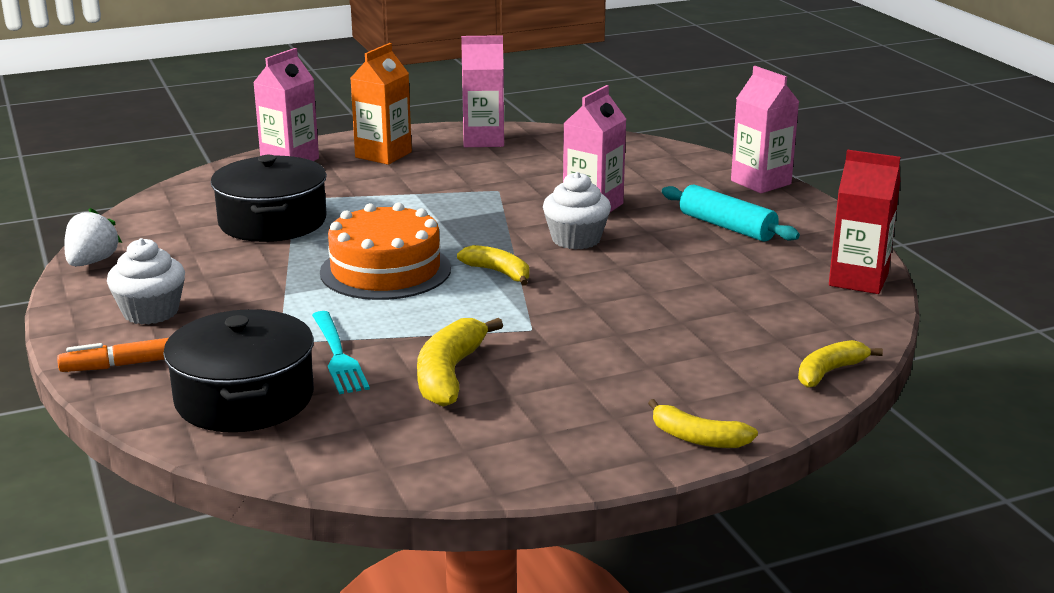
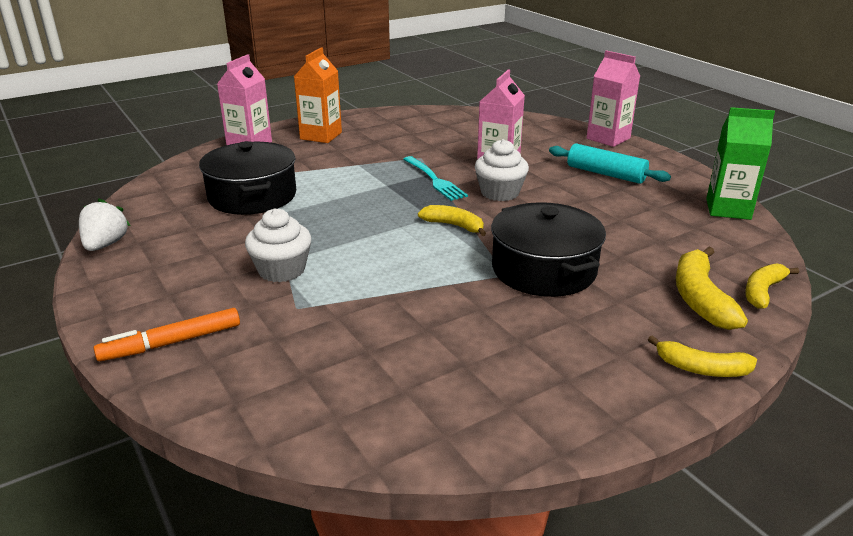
camera: 10 degrees left, 5 degrees up
(151, 312) = (170, 288): white cupcake -> white cupcake (282, 270)
(244, 398) = (283, 371): black pot -> black pot (543, 269)
(338, 355) = (353, 316): turquoise fork -> turquoise fork (434, 180)
(385, 270) = (361, 231): orange cake -> none
(449, 374) = (458, 325): yellow banana -> yellow banana (700, 298)
(483, 140) = (391, 120): pink carton -> none
(858, 280) = (728, 209): red carton -> green carton

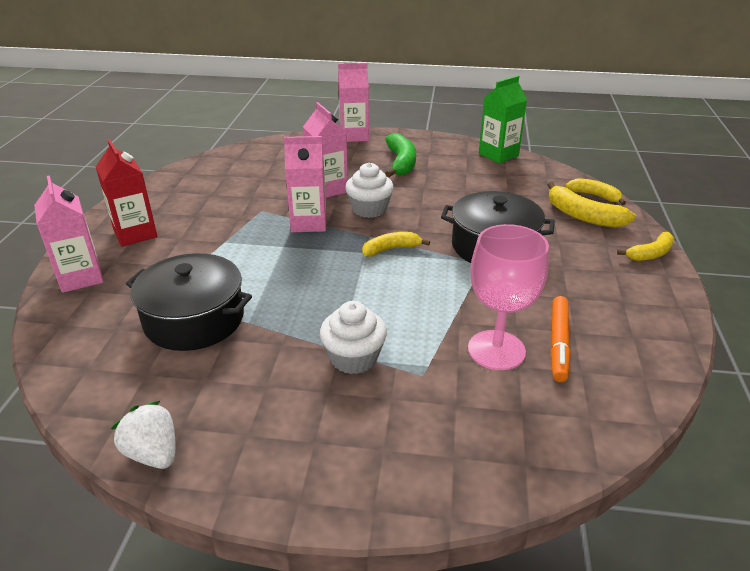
camera: 50 degrees left, 5 degrees up
(171, 343) = (402, 470): orange marker -> orange marker (558, 343)
(321, 136) = (135, 234): orange carton -> red carton
(375, 330) = (496, 350): none -> pink goblet
(434, 180) = (309, 223): turquoise fork -> pink carton
(605, 174) = (401, 163): turquoise rolling pin -> green banana
(762, 291) = (595, 196): yellow banana -> yellow banana turned 135 degrees clockwise

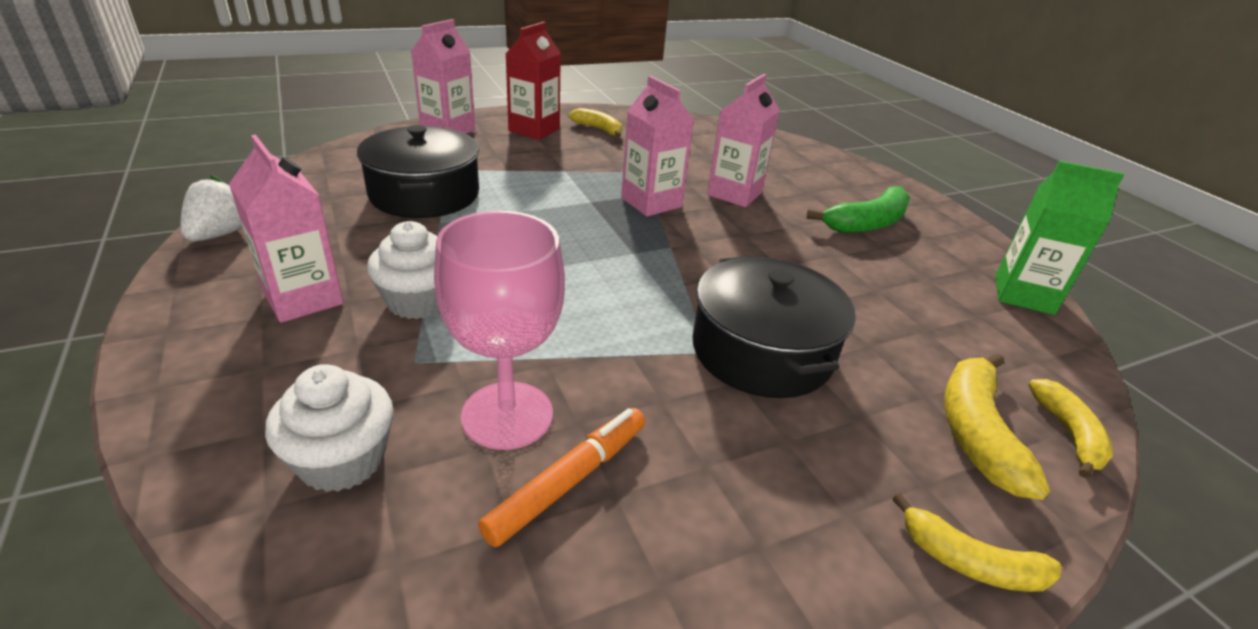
camera: 55 degrees right, 0 degrees up
(354, 136) = (876, 177): pink carton -> pink carton (303, 298)
(369, 209) = (728, 231): white cupcake -> white cupcake (342, 460)
(391, 249) = (658, 268): yellow banana -> yellow banana (598, 129)
(558, 343) = (569, 481): orange marker -> orange marker turned 150 degrees clockwise

